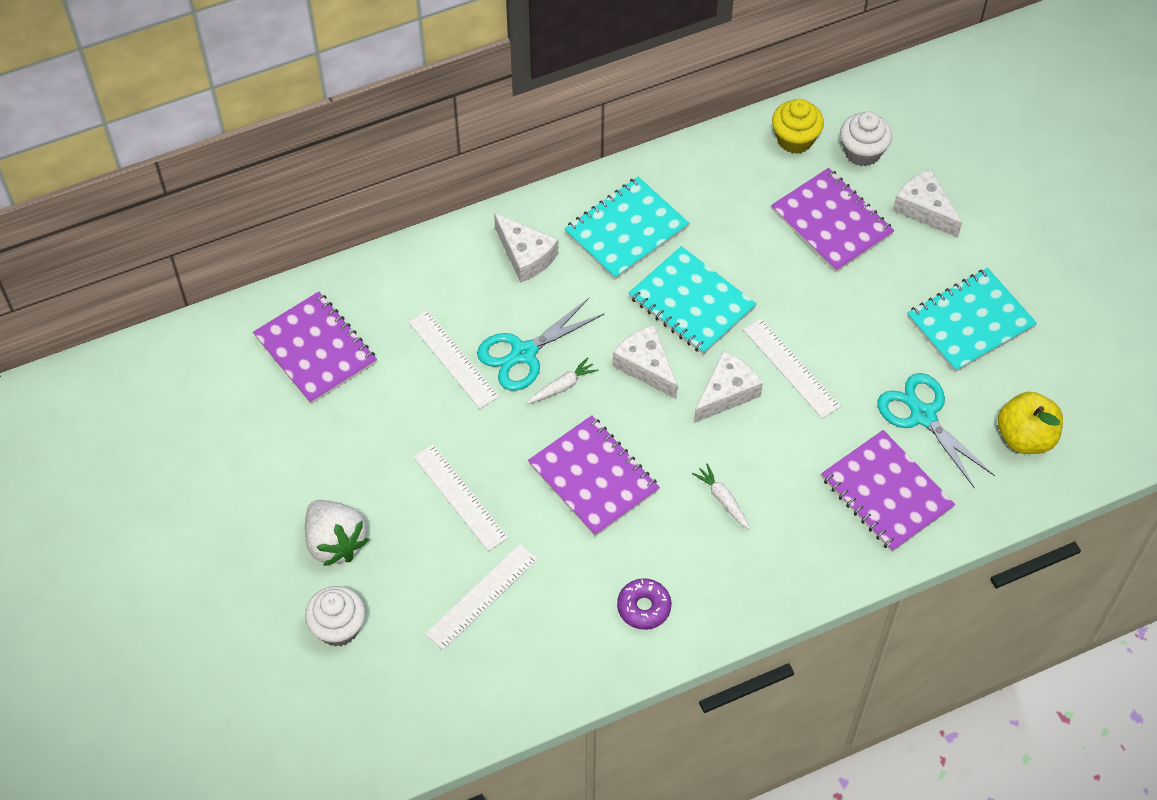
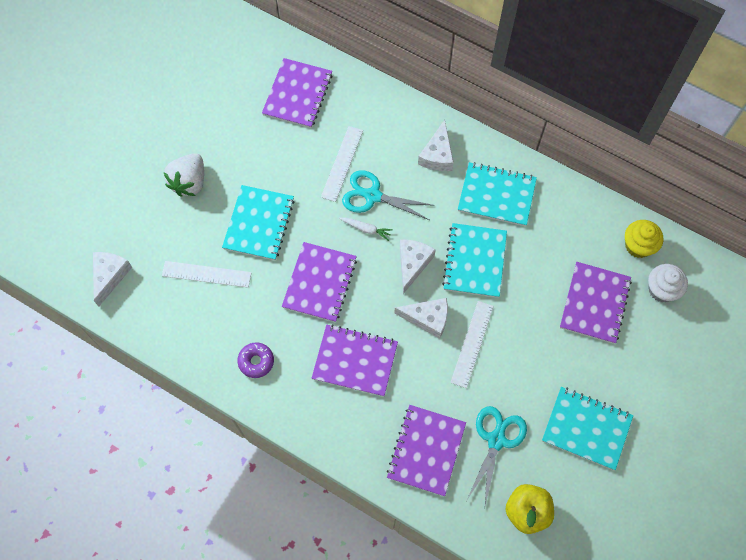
camera: 55 degrees right, 10 degrees up
(338, 627) = (141, 217): white cupcake -> none
(460, 497) = (259, 224): white ruler -> turquoise notebook
(723, 500) = (355, 361): white carrot -> purple notebook
(924, 209) = (649, 351): white cheese -> white cheese (110, 276)

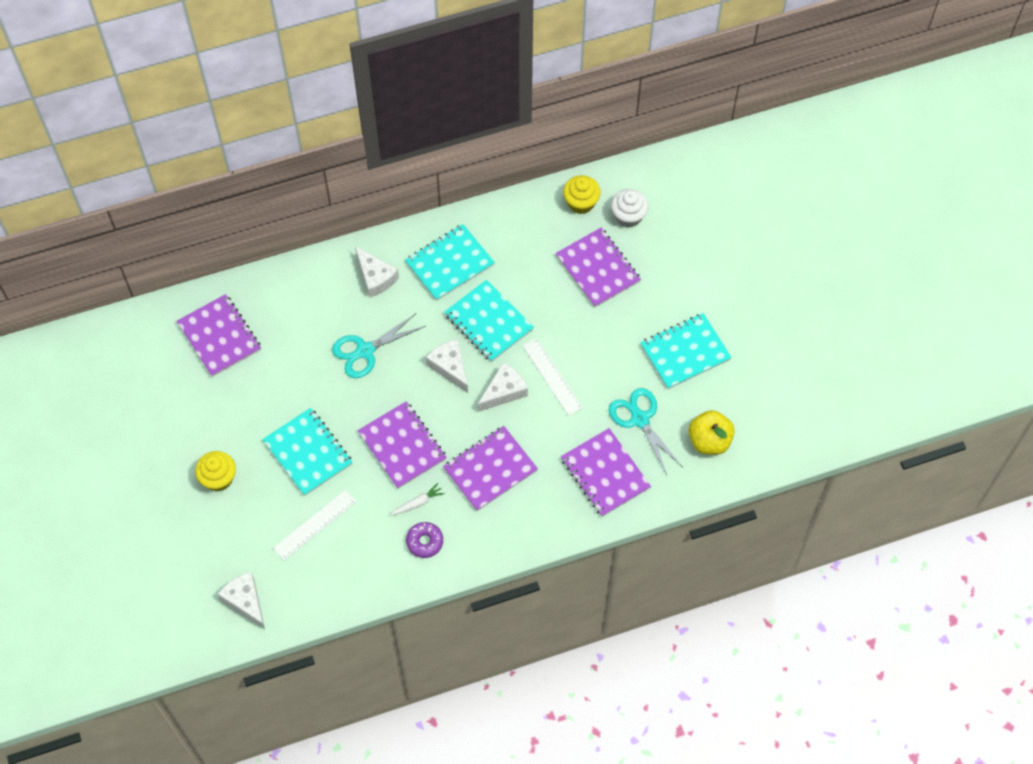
camera: 50 degrees left, 5 degrees down
(189, 182) = (218, 478): white strawberry -> yellow cupcake
(342, 163) = (315, 351): white ruler -> none
(366, 229) = (389, 377): white carrot -> white carrot (417, 503)

